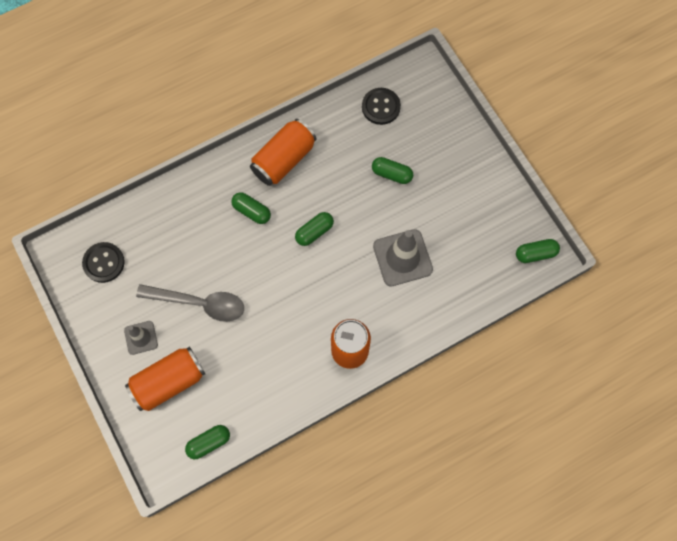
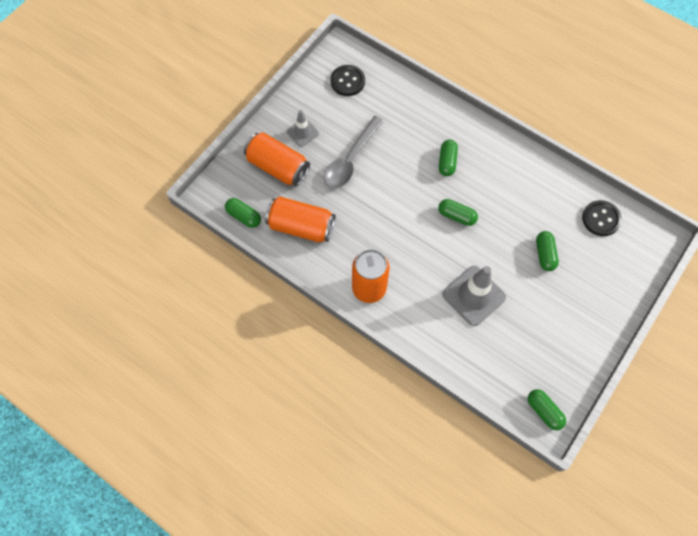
camera: 65 degrees right, 5 degrees down
(199, 303) = (350, 160): grey spoon -> grey spoon turned 45 degrees clockwise
(284, 159) = (505, 165): orange can -> orange can (301, 226)

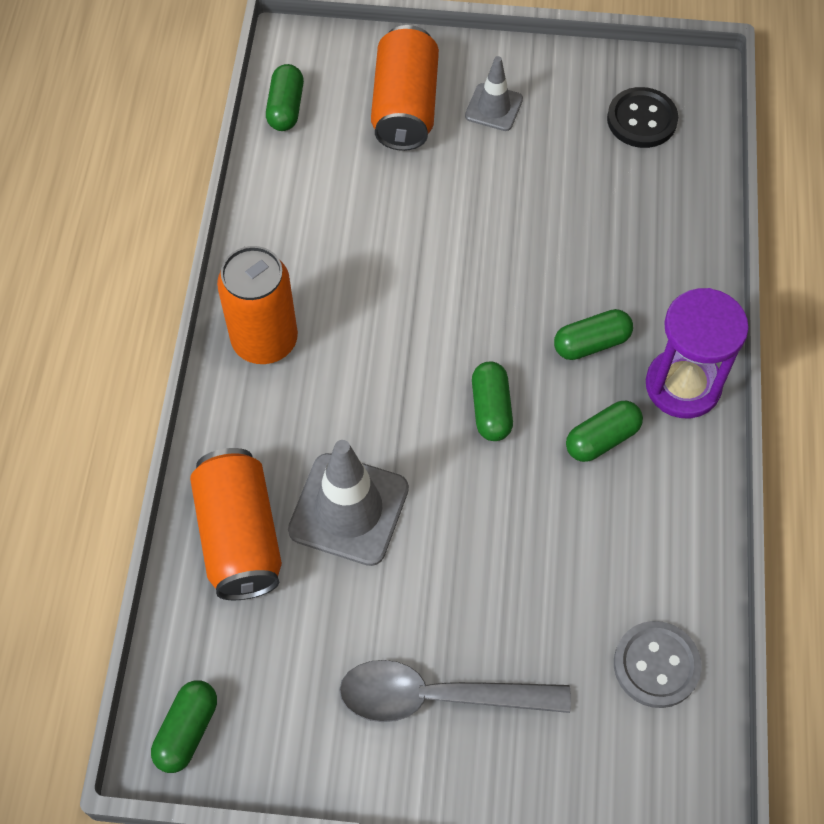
camera: 60 degrees right, 5 degrees down
(301, 226) = (317, 191): orange can -> orange can (240, 536)
(350, 160) = (490, 198): grey spoon -> grey spoon (436, 696)
(486, 141) = (683, 385): none -> purple hourglass
(544, 254) = (509, 593): green capsule -> green capsule (602, 439)
(601, 219) = (656, 665): black button -> grey button

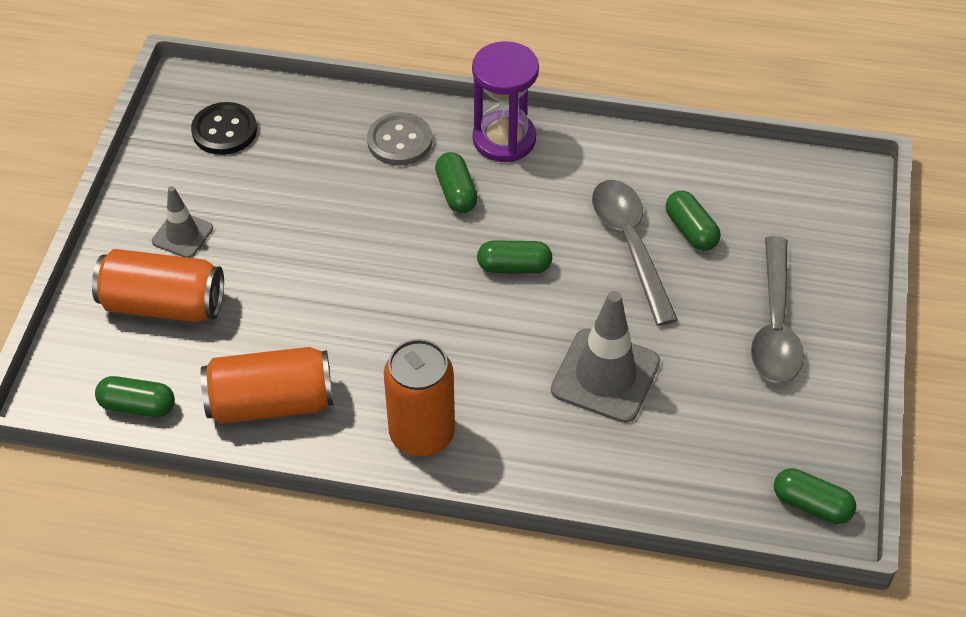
camera: 85 degrees left, 10 degrees down
(240, 536) = (628, 460): orange can -> orange can (271, 403)
(540, 530) = (630, 244): none -> grey spoon
(602, 439) = (549, 196): green capsule -> green capsule (691, 230)
(656, 665) = (746, 186): grey button -> grey button (399, 141)

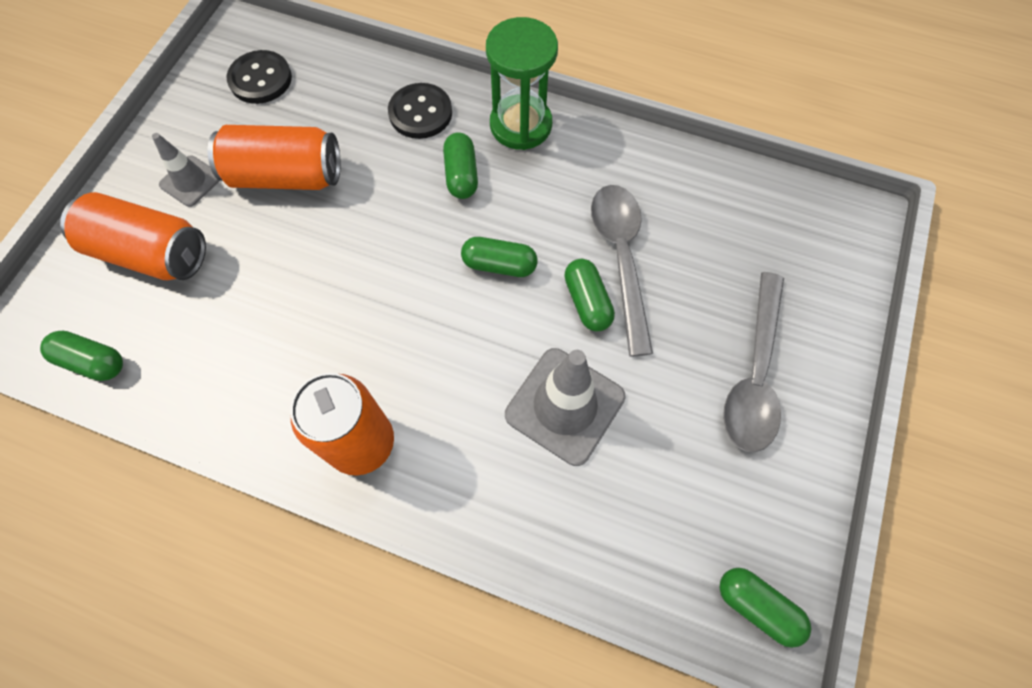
camera: 10 degrees right, 15 degrees up
(271, 403) = (221, 380): orange can -> orange can (286, 176)
(399, 141) = (420, 113): grey button -> black button
(504, 139) = (521, 125): purple hourglass -> green hourglass
(691, 230) = (686, 251): green capsule -> green capsule (587, 302)

